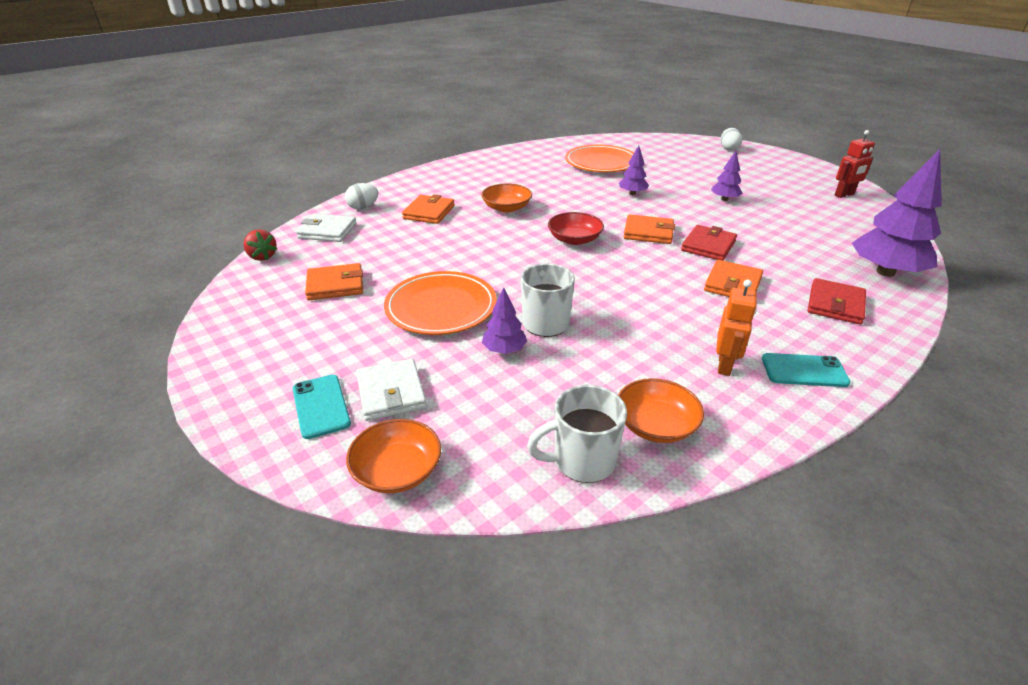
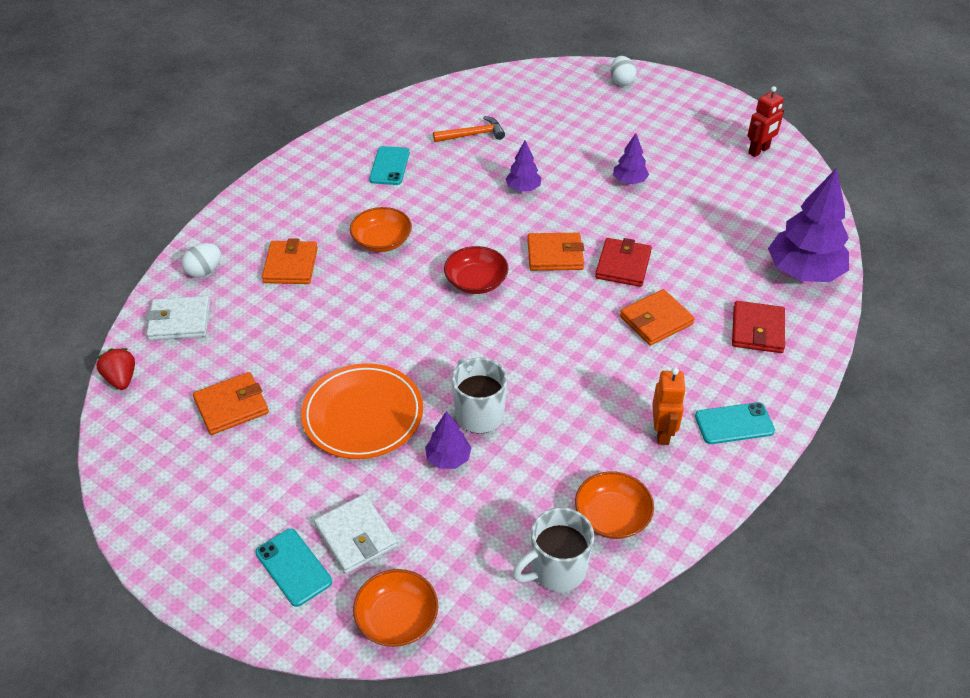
camera: 15 degrees left, 10 degrees up
(262, 256) = (121, 379): red strawberry -> red strawberry turned 150 degrees counterclockwise
(530, 171) = (389, 166): none -> turquoise phone
(601, 163) = (473, 135): orange plate -> orange hammer
(732, 284) = (656, 320): orange wallet -> orange wallet turned 45 degrees clockwise

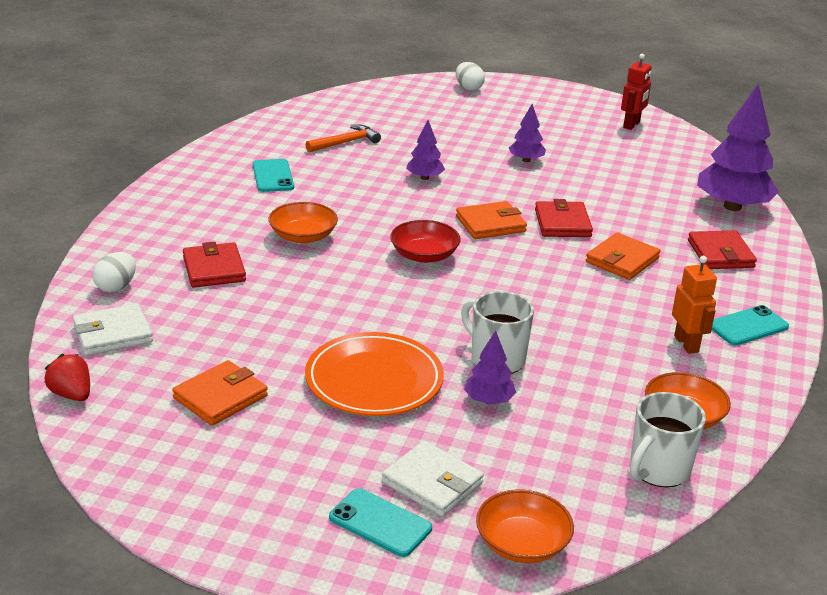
camera: 20 degrees left, 15 degrees down
(290, 265) = (214, 269): orange wallet -> red wallet

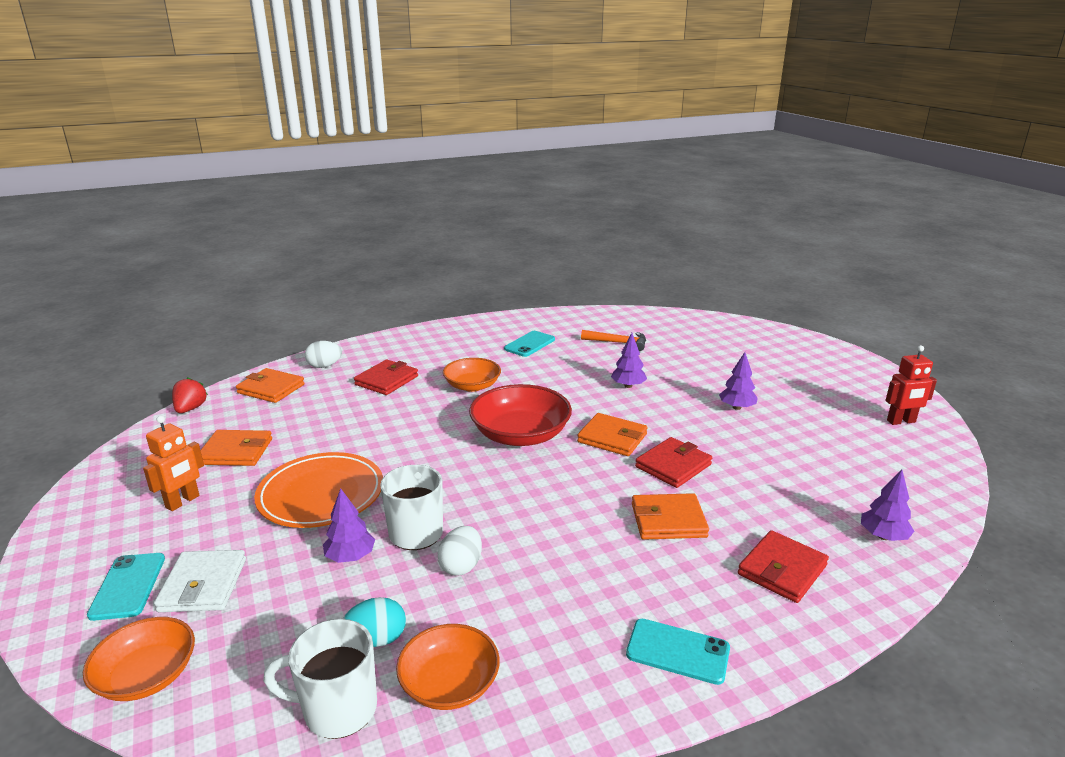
camera: 50 degrees right, 5 degrees down
(112, 334) = (271, 389): white wallet -> orange wallet
(424, 255) = (520, 435): red bowl -> red bowl, size x1.55
(468, 88) = (789, 341): white egg -> white egg (461, 566)
(604, 427) = (377, 639): none -> turquoise egg
(686, 344) = (584, 624): orange robot -> orange robot (183, 502)
(732, 206) = (883, 536): purple tree -> purple tree, size x0.50

